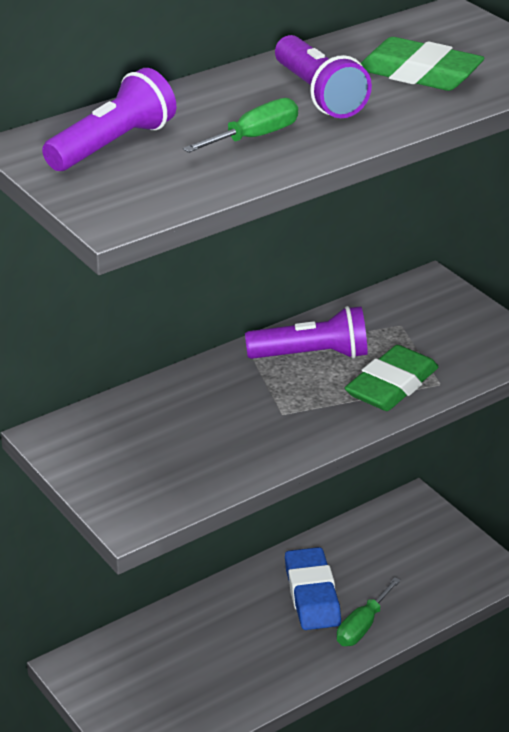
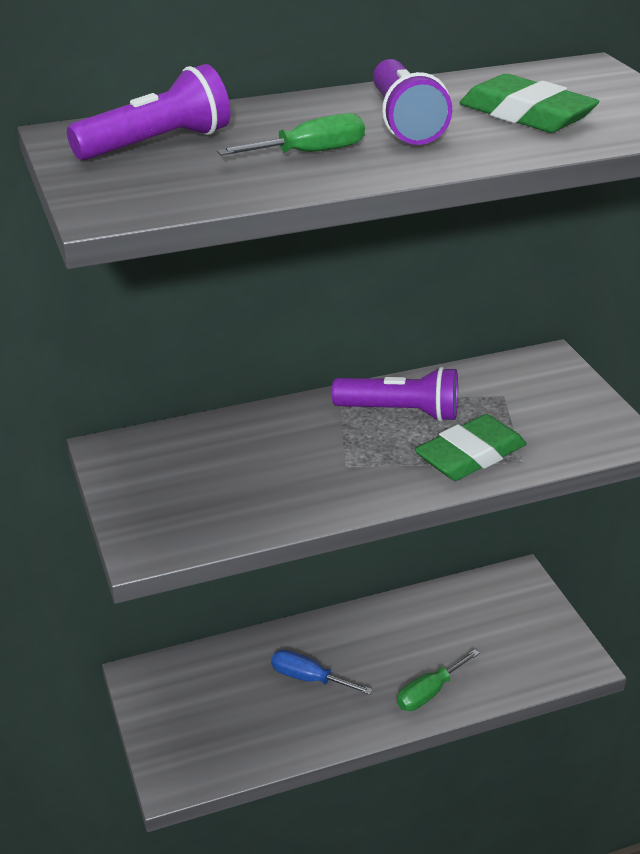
camera: 15 degrees right, 0 degrees up
(242, 635) = (309, 678): none -> blue screwdriver
(312, 594) = (390, 650): blue eraser -> none

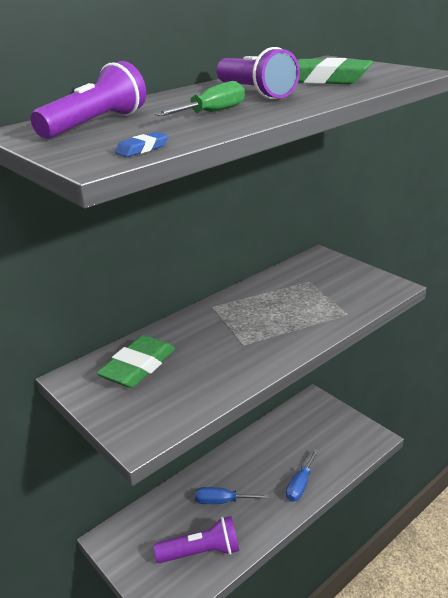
camera: 20 degrees left, 5 degrees down
(169, 202) = (142, 149): none -> blue eraser
(400, 412) = (255, 304): purple flashlight -> purple flashlight (201, 552)
(429, 692) = (300, 485): green screwdriver -> blue screwdriver
(470, 455) = (315, 318): green eraser -> green eraser (138, 367)

